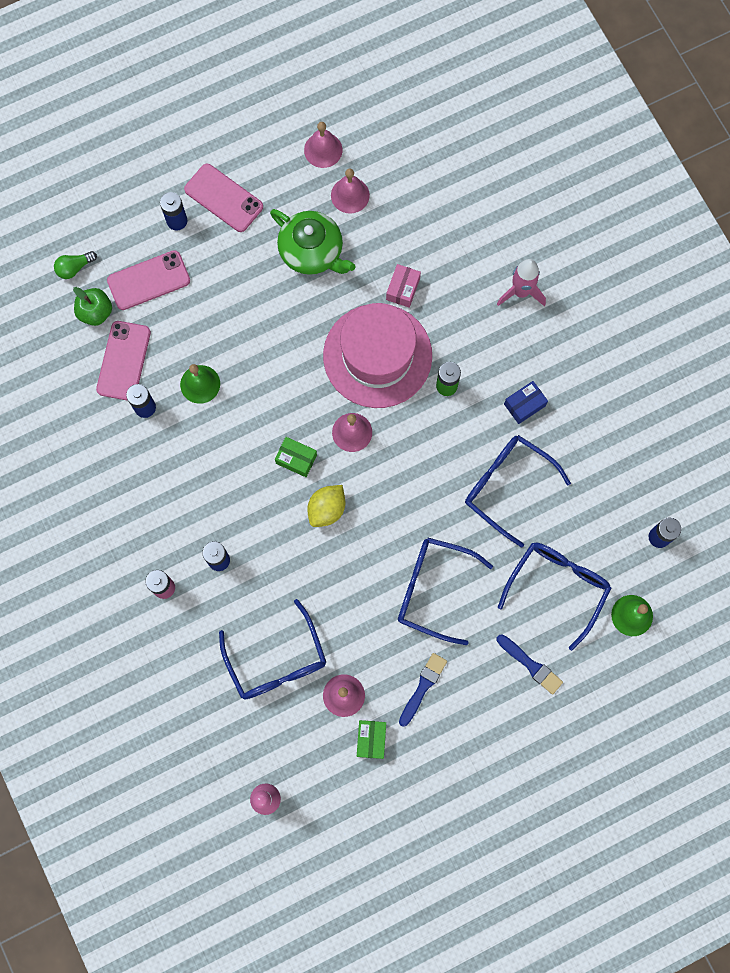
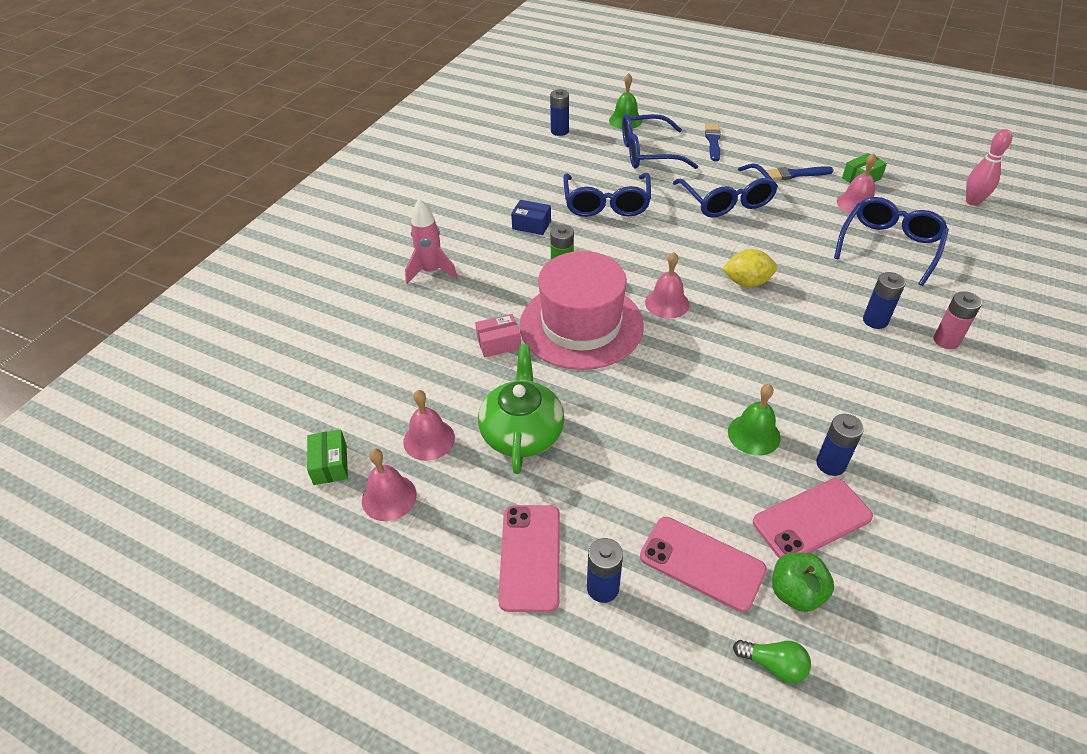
camera: 125 degrees left, 30 degrees down
(296, 459) = (732, 323): green box -> green box (330, 464)

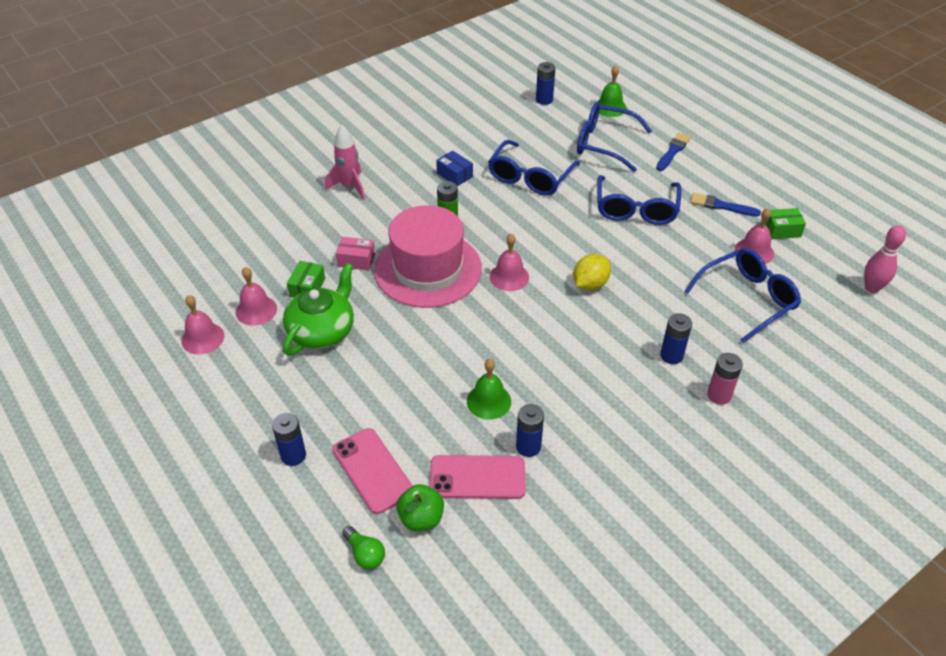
camera: 25 degrees right, 0 degrees up
(330, 464) = (182, 301): green box -> green box (307, 287)
(530, 557) = (262, 415): pink phone -> none
(747, 282) = (590, 284): yellow lemon -> yellow lemon turned 75 degrees counterclockwise

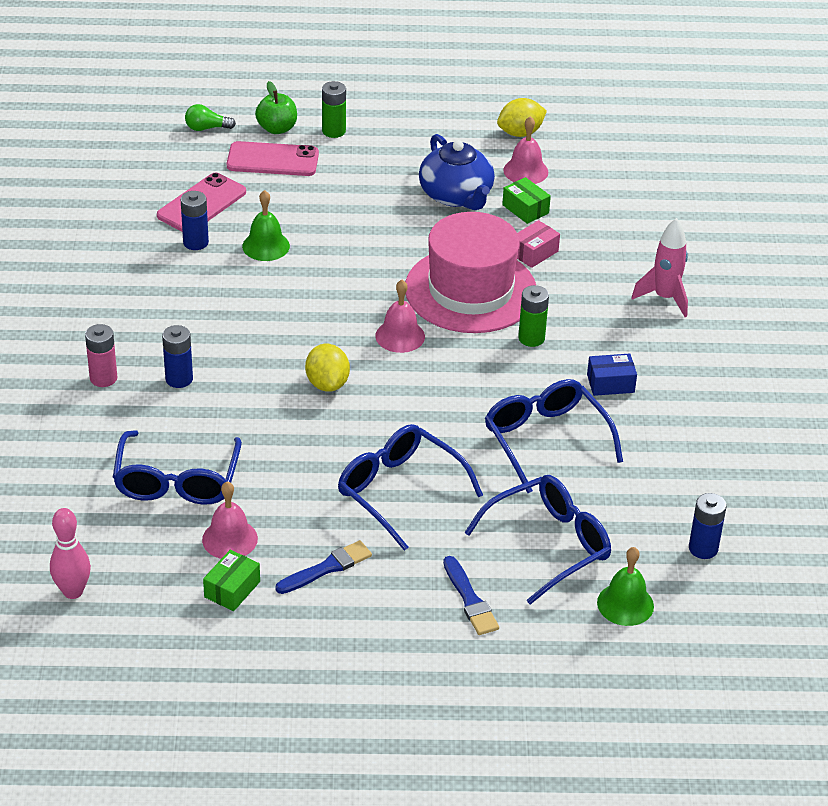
camera: 125 degrees right, 5 degrees down
(202, 338) = (520, 133): pink bell -> yellow lemon
(293, 455) = (333, 131): blue battery -> green battery
(322, 331) = (456, 195): green teapot -> blue teapot
(421, 518) = (202, 163): green apple -> green apple (277, 128)

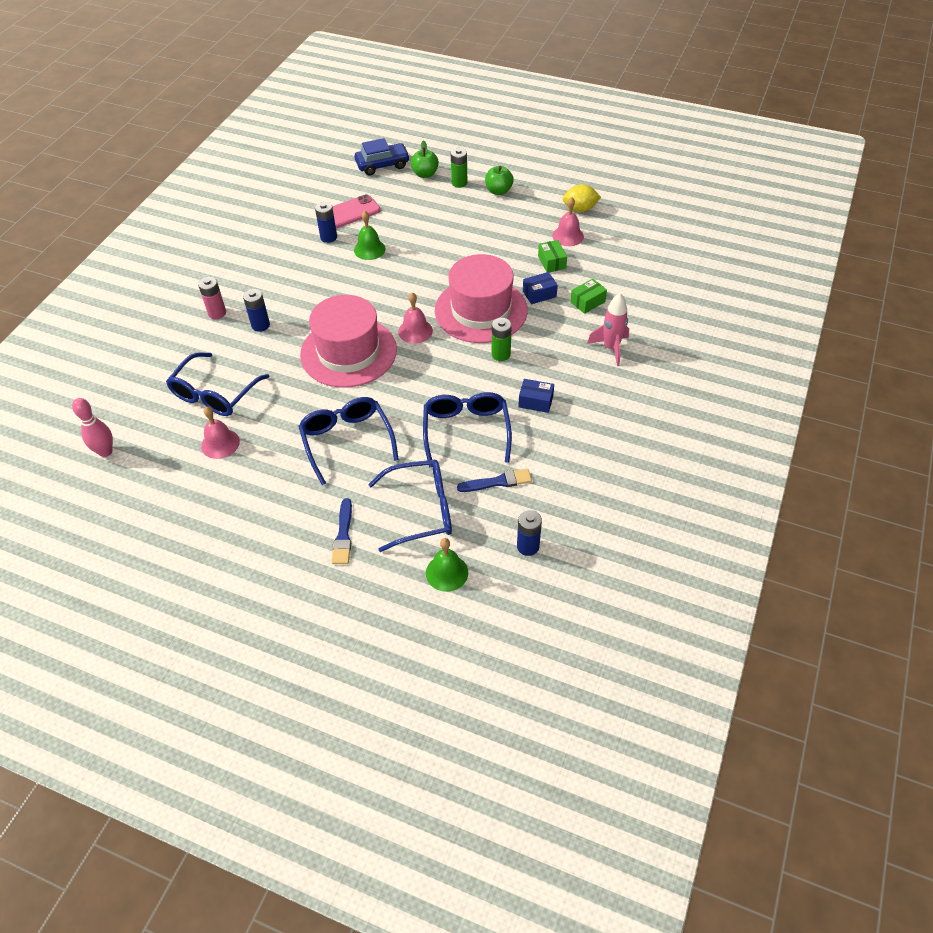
camera: 25 degrees right, 10 degrees up
(206, 128) = (382, 165): green light bulb -> blue car
(232, 589) = (199, 479): green box -> green box (587, 302)
(272, 160) = (409, 194): pink phone -> none
(327, 383) = (348, 352): yellow lemon -> pink hat
(327, 568) = (266, 482): blue brush -> blue brush (498, 482)
(395, 131) = (498, 191): none -> green apple
(456, 195) = (511, 243): blue teapot -> none
(534, 253) = (539, 294): pink box -> blue box

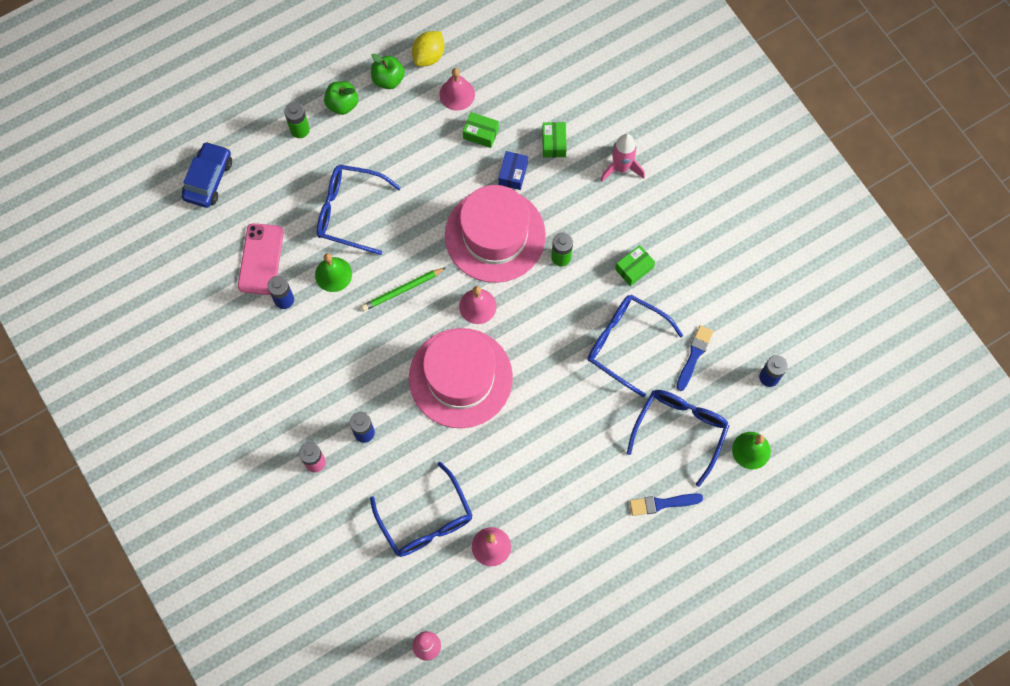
camera: 55 degrees left, 20 degrees up
(343, 535) = (662, 503): blue brush -> blue brush turned 135 degrees clockwise
(346, 440) = (565, 442): blue glasses -> blue glasses (349, 212)
(390, 287) = (402, 290): none -> green pencil
(425, 174) = (258, 150): green apple -> green apple (388, 79)
(535, 401) = (634, 268): blue box -> green box

